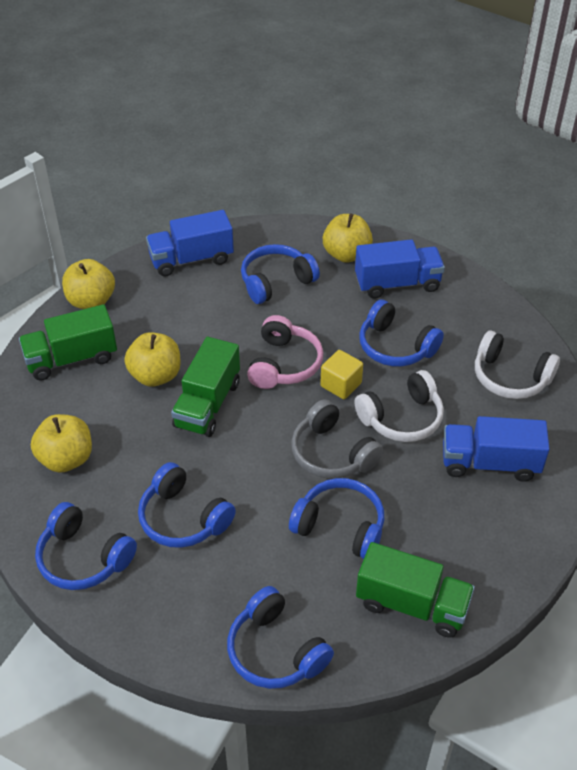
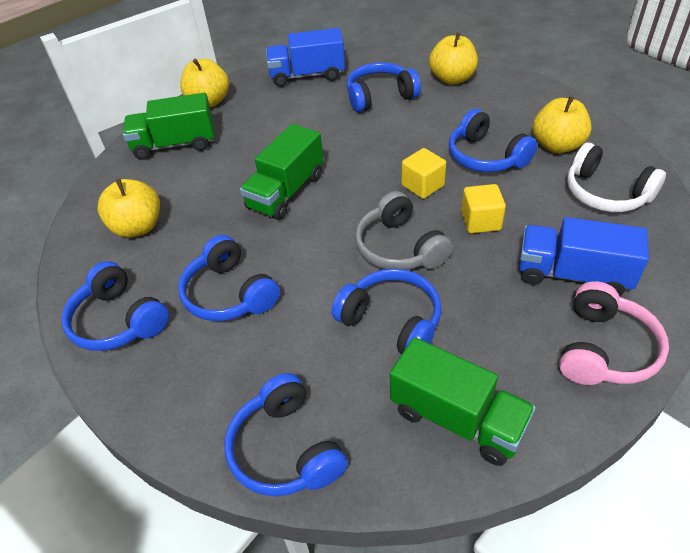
camera: 15 degrees right, 0 degrees up
(155, 375) = (245, 164): yellow apple -> yellow apple (557, 145)
(284, 364) = (370, 163): pink headphones -> pink headphones (604, 349)
(397, 284) = (497, 104): blue truck -> none
(402, 418) = (480, 221): white headphones -> yellow cube

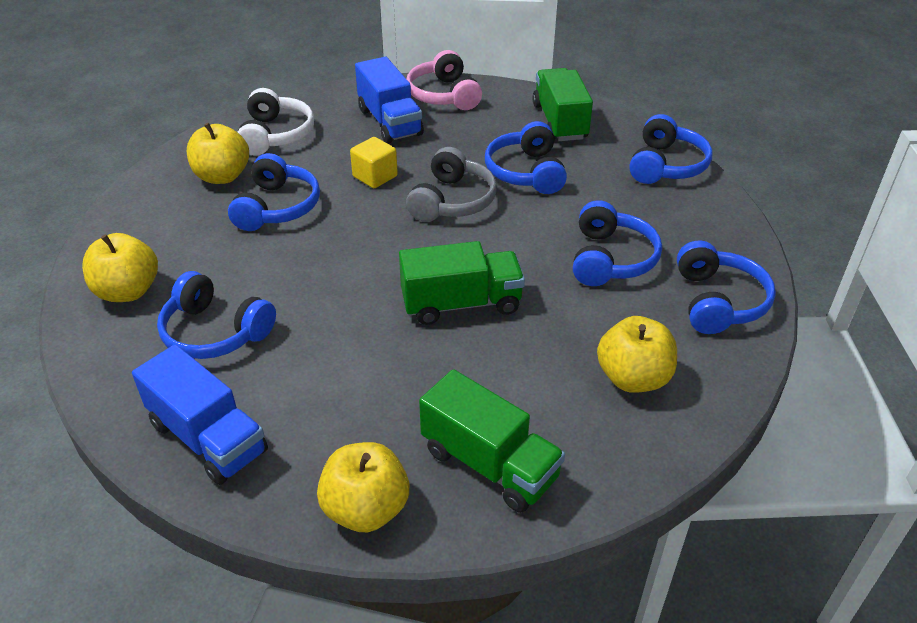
camera: 135 degrees left, 5 degrees down
(422, 185) = (359, 224): yellow cube -> none
(604, 349) = (444, 95): pink headphones -> pink headphones turned 90 degrees counterclockwise

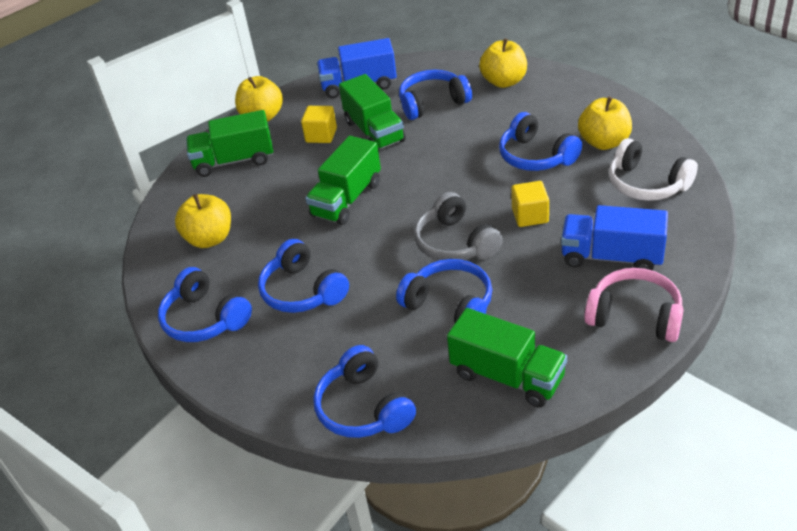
camera: 135 degrees right, 0 degrees up
(316, 353) = (374, 131): none -> green truck
(362, 403) = (321, 135): none -> yellow cube

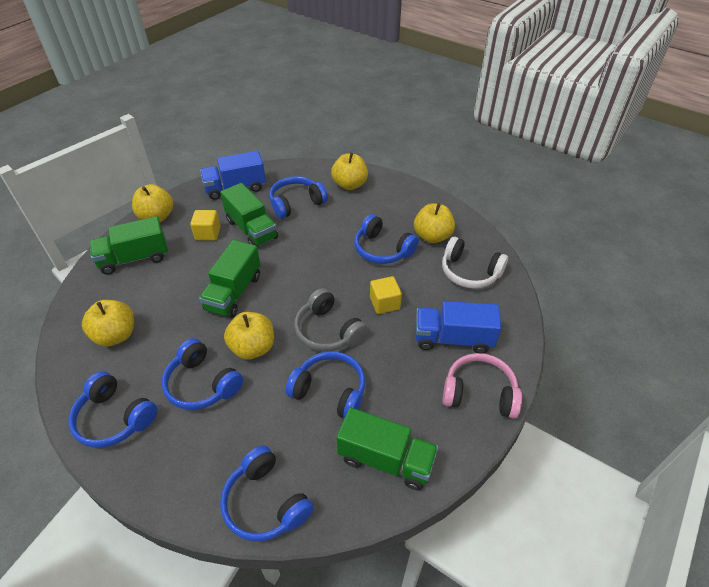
camera: 15 degrees left, 5 degrees up
(364, 257) = (253, 348): none -> yellow apple

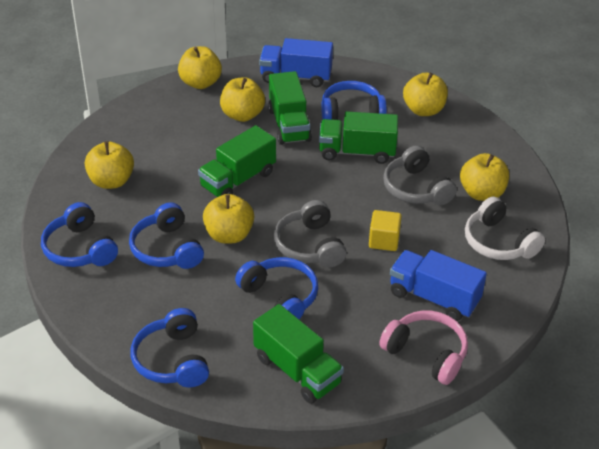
camera: 25 degrees right, 5 degrees down
(134, 258) = (160, 117): green truck -> green truck (357, 152)
(208, 233) = (242, 115): yellow cube -> yellow apple
(382, 249) = (416, 188): blue headphones -> grey headphones

